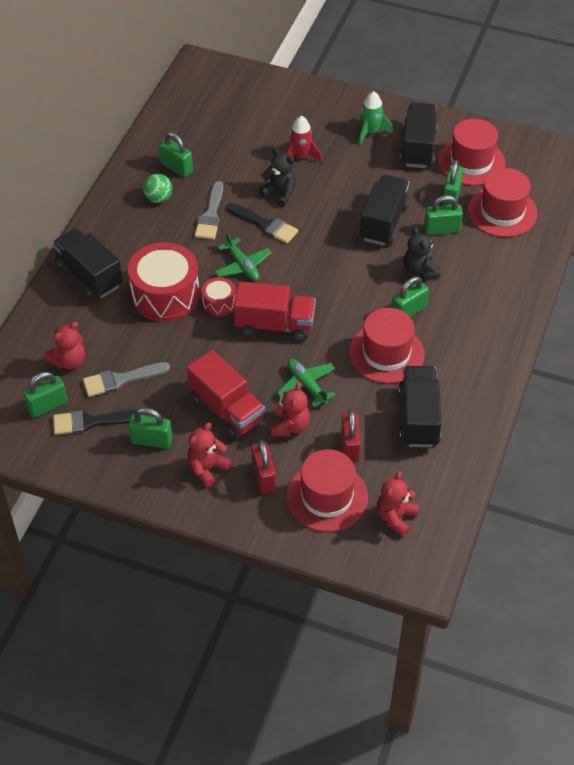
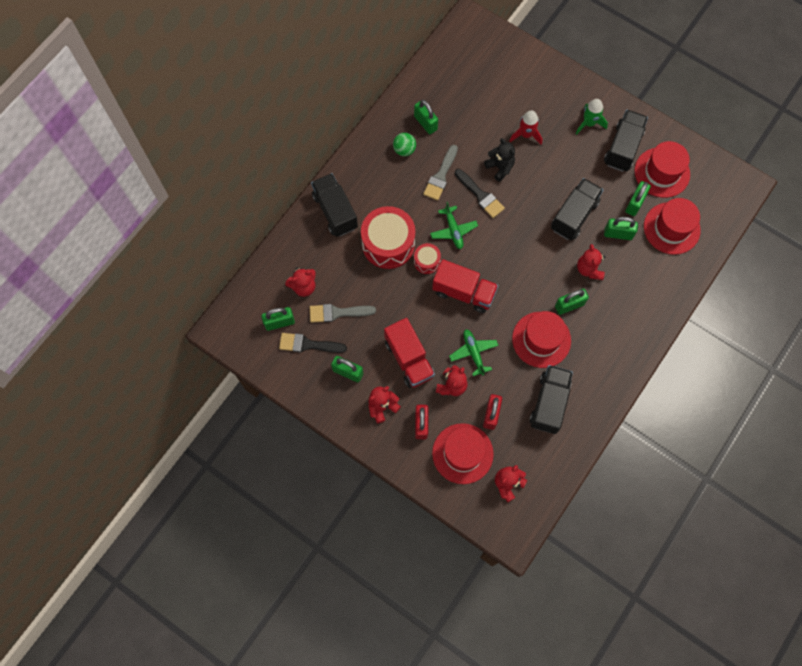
camera: 15 degrees right, 20 degrees up
(419, 271) = (589, 269): black teddy bear -> red teddy bear

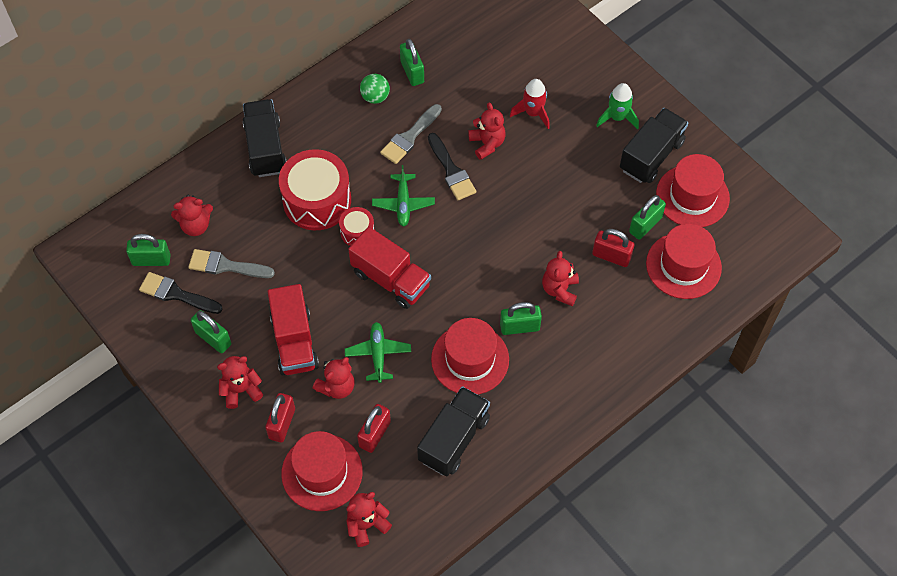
camera: 15 degrees right, 10 degrees down
(500, 167) = (487, 144): black teddy bear -> red teddy bear
(574, 215) = (562, 221): black truck -> none
(618, 234) = (611, 256): green padlock -> red padlock

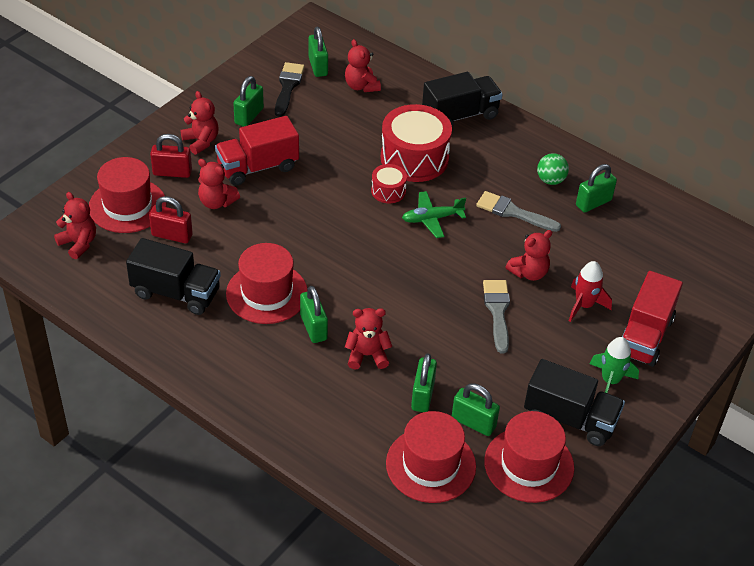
camera: 75 degrees right, 15 degrees down
(226, 266) = (325, 111): grey brush -> grey brush (497, 311)
(378, 354) = (257, 225): green plane -> none
(391, 279) = (342, 222): red truck -> red truck (644, 336)
(451, 170) = (484, 249): black brush -> none
(611, 256) = (422, 395): red padlock -> green padlock

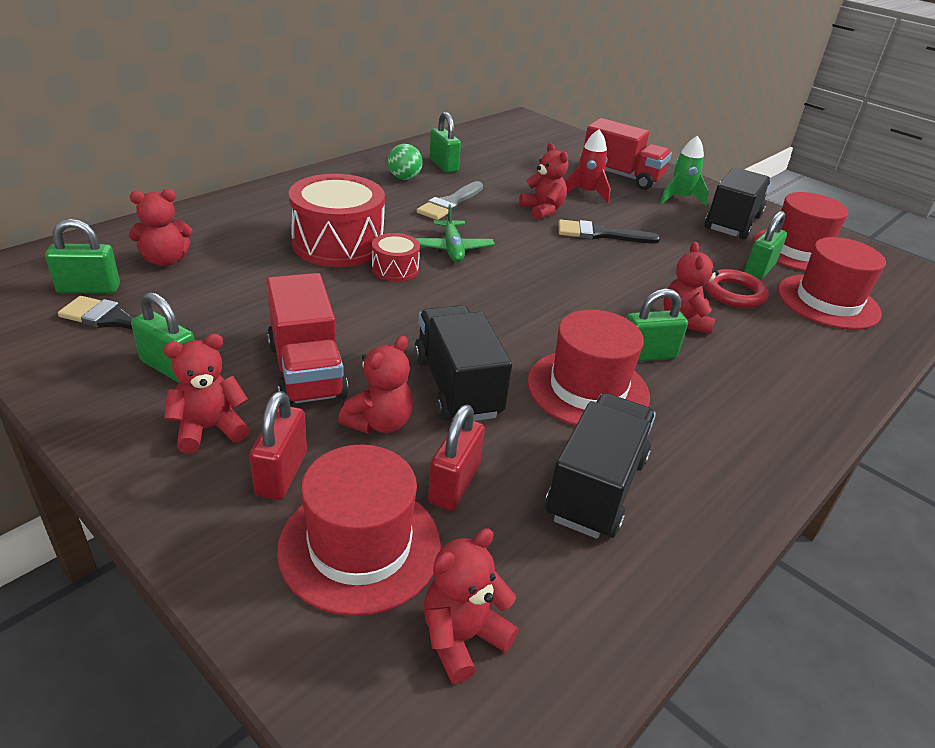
camera: 85 degrees left, 10 degrees down
(422, 395) = (734, 293): green padlock -> red ring
(460, 115) = (271, 206): black truck -> black truck (457, 386)
(497, 311) = (600, 234): grey brush -> black brush

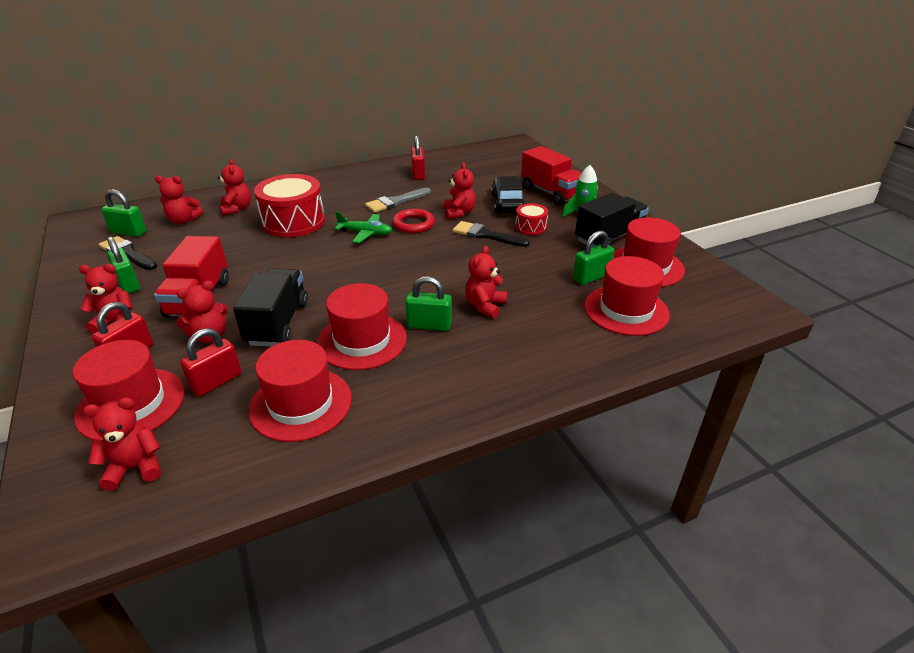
camera: 25 degrees right, 0 degrees up
(234, 234) = (237, 209): none -> red teddy bear
(395, 269) = (313, 242): red drum -> red drum (530, 227)
(404, 178) = (381, 181): green ball -> none
(443, 165) = (418, 174): green padlock -> red padlock
(452, 248) = (365, 233): green plane -> green plane turned 90 degrees counterclockwise
(586, 193) = (507, 203): red rocket -> black car
(596, 488) = (301, 404): black truck -> red hat
(734, 293) = (548, 292): red ring -> red ring (413, 224)

